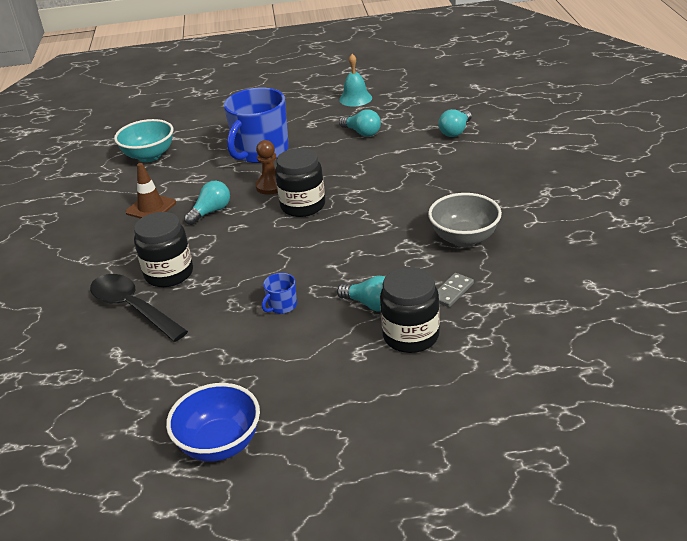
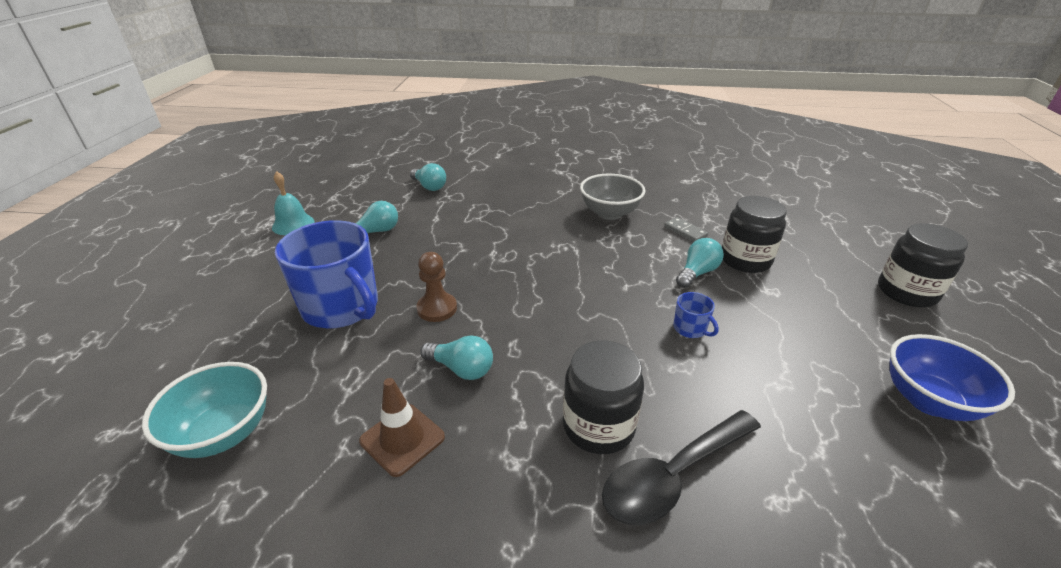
camera: 80 degrees left, 0 degrees up
(211, 212) = (461, 369): turquoise light bulb -> turquoise light bulb turned 150 degrees clockwise
(303, 206) = (500, 290): black jar -> black jar (906, 292)

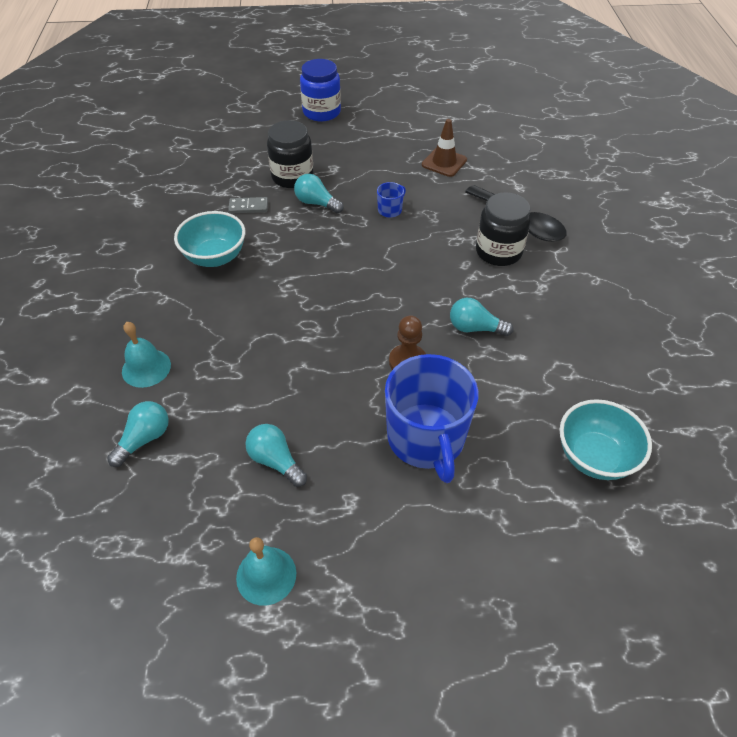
camera: 100 degrees left, 15 degrees up
(341, 307) = (426, 439): blue mug -> blue mug turned 135 degrees clockwise
(402, 439) = (550, 345): brown traffic cone -> brown traffic cone (444, 162)
(461, 369) = (475, 328): turquoise light bulb -> turquoise light bulb turned 90 degrees counterclockwise
(492, 186) = (146, 368): none -> turquoise bell
(609, 213) = (215, 257): grey bowl -> turquoise bowl
(685, 231) = (248, 207): grey domino -> grey domino turned 45 degrees clockwise
(906, 292) = (321, 112): black jar -> blue jar
(928, 401) = (426, 127): blue bowl -> none

